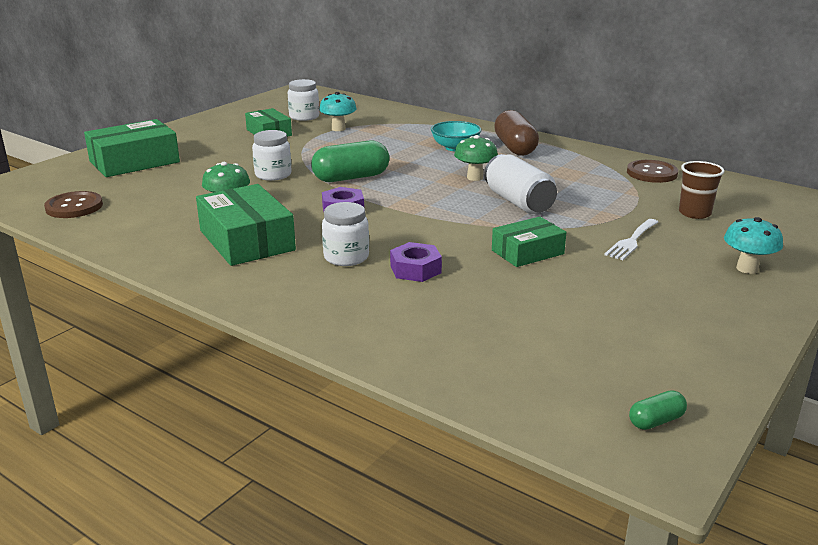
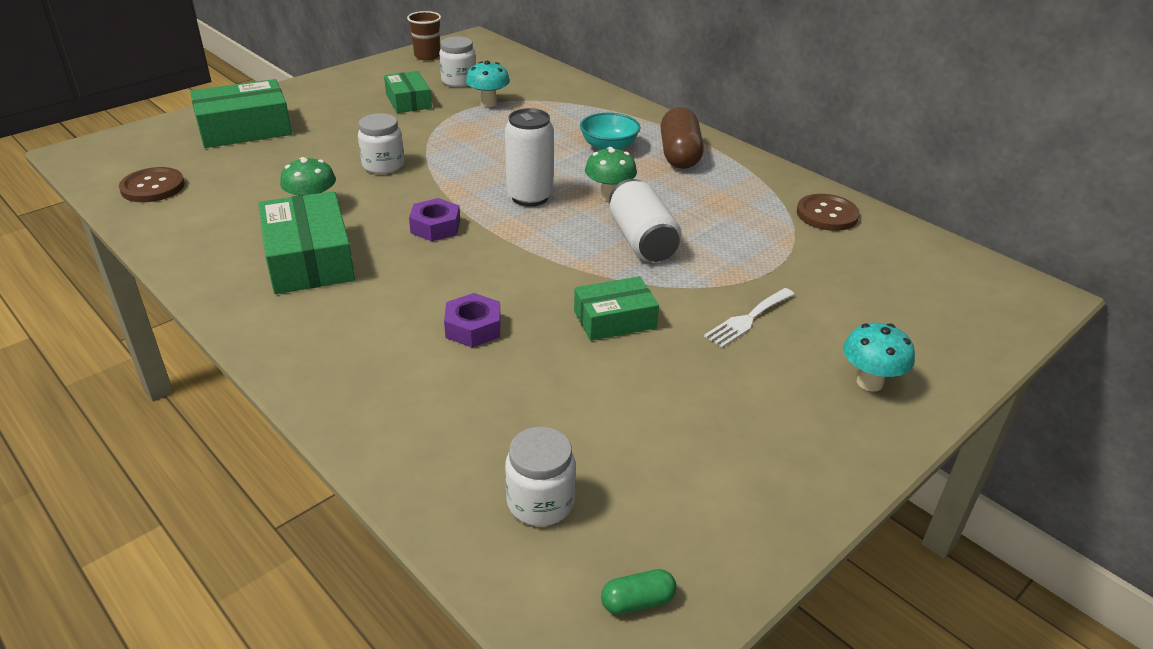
camera: 10 degrees right, 10 degrees up
(346, 257) = (405, 299): white jar -> white jar (540, 502)
(351, 178) = (467, 180): green capsule -> none
(410, 184) = (530, 197): none -> white can
(694, 213) = (848, 285): brown cup -> brown cup (427, 56)

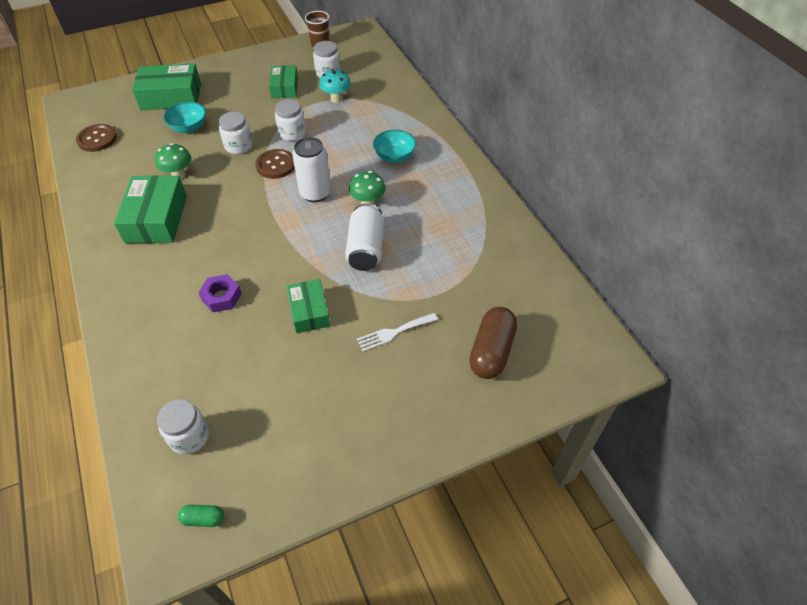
camera: 20 degrees right, 15 degrees up
(294, 156) = (189, 127): none -> turquoise bowl
(435, 227) = (243, 207): purple nut -> none
(452, 143) = (292, 133): none -> white jar
(614, 319) = (309, 311): green box -> green box turned 75 degrees clockwise
(679, 155) = (439, 173): brown capsule -> brown capsule (491, 351)
(827, 214) = (510, 252): brown button -> brown button (276, 165)
(869, 382) = (440, 405): turquoise mushroom -> none

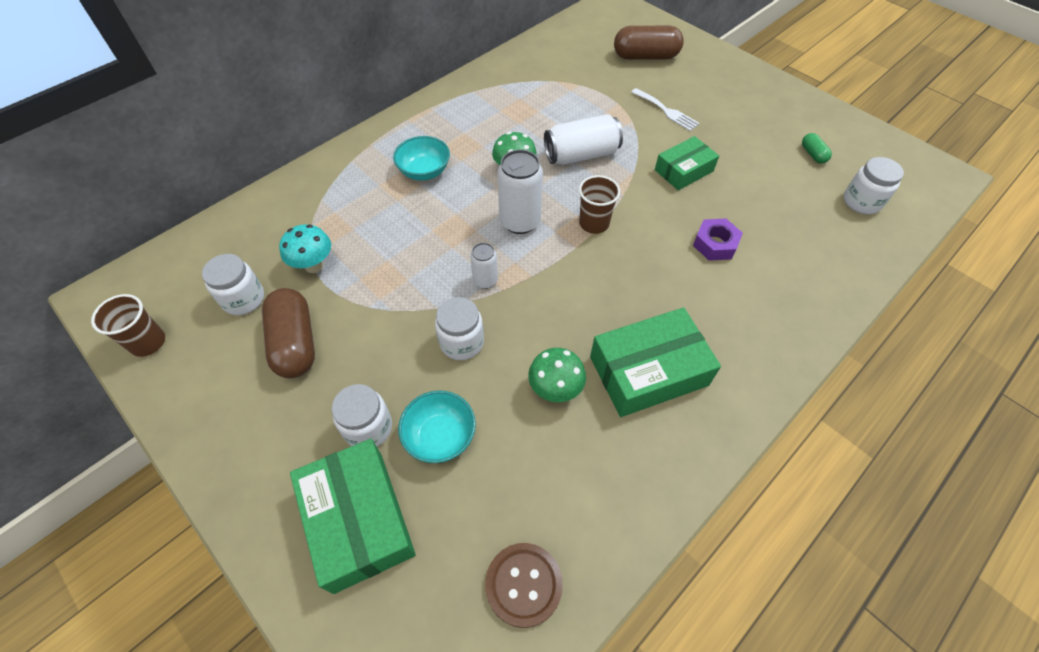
camera: 110 degrees left, 5 degrees up
(203, 518) = (905, 165): green capsule -> green capsule (813, 154)
(276, 165) = (485, 280): brown button -> white can
(284, 88) = (295, 343): green box -> brown capsule
(288, 232) = (594, 223): none -> brown cup
(292, 133) = (411, 288): white jar -> white jar (368, 428)

